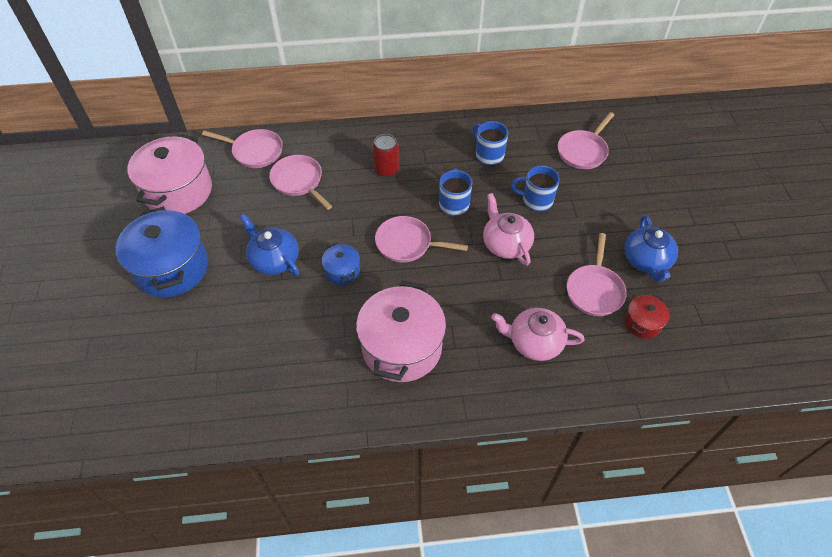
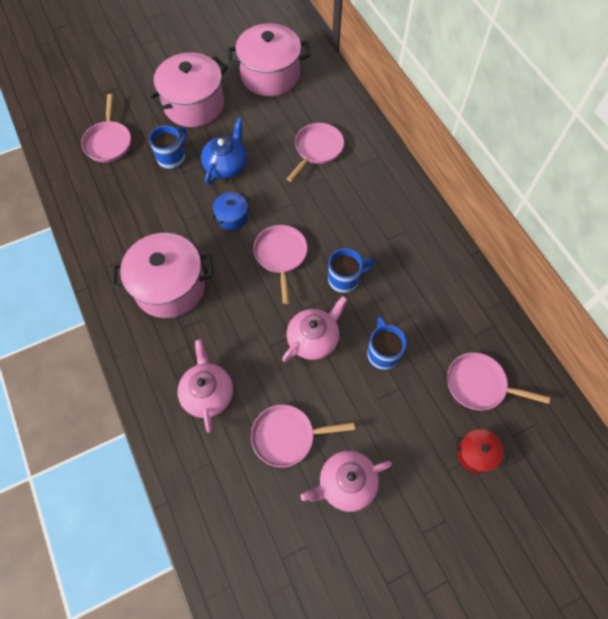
camera: 70 degrees right, 10 degrees up
(172, 268) = (194, 105): blue pot -> pink pot
(254, 151) = (337, 105): pink pan -> pink pan (108, 142)
(386, 169) = (362, 210): red can -> none
(488, 155) = (426, 291): blue mug -> blue mug (172, 157)
(642, 323) = (262, 493): red pot -> red pot (476, 454)
(646, 261) = (346, 483): blue teapot -> pink teapot

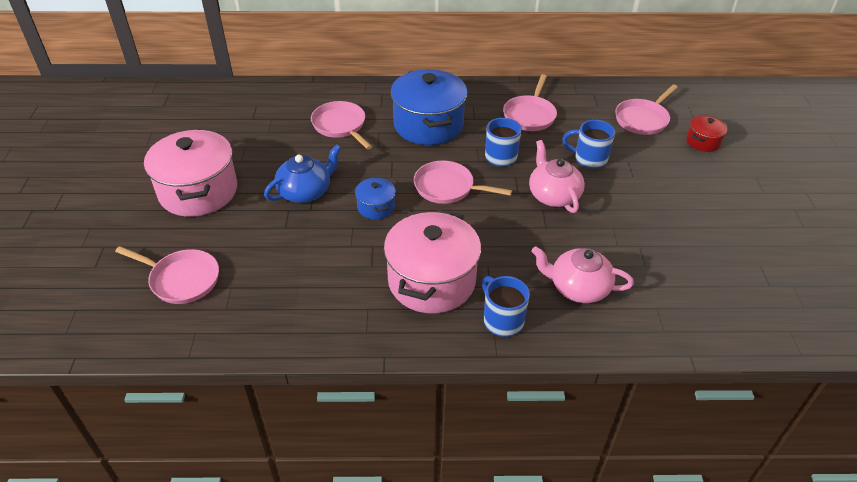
camera: 65 degrees left, 20 degrees down
(172, 157) = (257, 230): blue mug -> blue mug (502, 320)
(226, 165) = (305, 192): blue teapot -> blue teapot turned 90 degrees clockwise
(270, 75) = (216, 126): pink pot -> none
(287, 436) = (648, 244): pink pan -> pink pan (530, 115)
(346, 483) = (707, 221): pink teapot -> none
(356, 209) = (428, 125): none -> blue pot

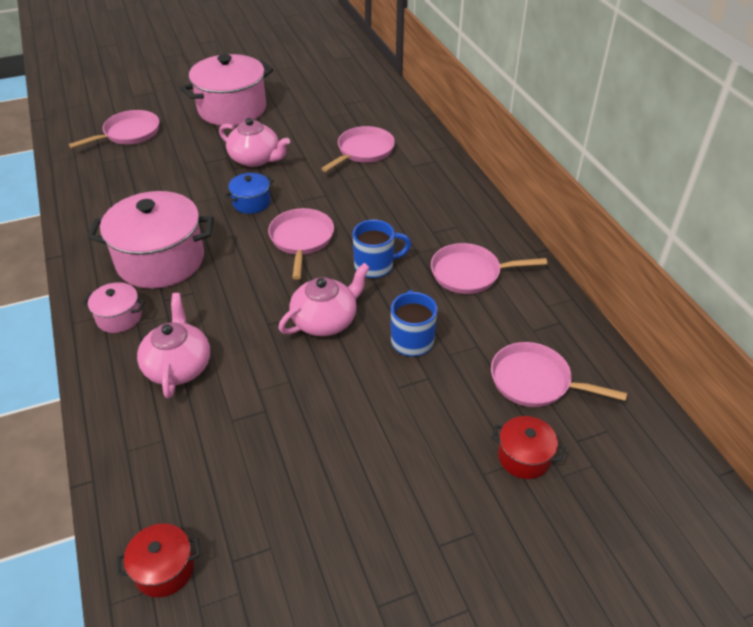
camera: 70 degrees right, 0 degrees up
(181, 279) = (128, 133): pink pan -> pink pan turned 135 degrees counterclockwise
(305, 192) = (255, 159): blue teapot -> pink teapot
(428, 125) = (400, 203): blue pot -> none
(502, 320) = (119, 317): blue mug -> pink pot
(774, 322) = (164, 569): none -> red pot

